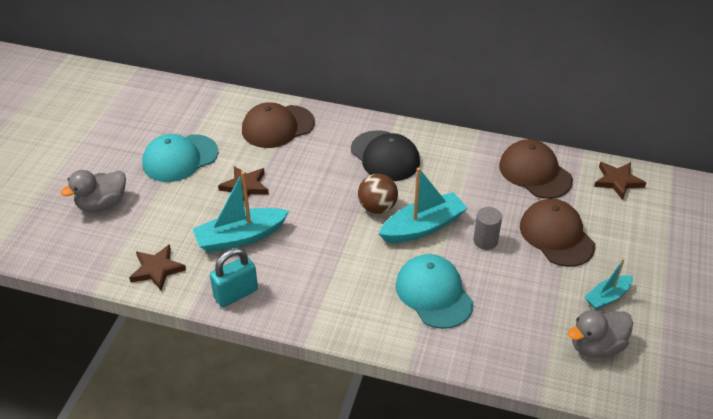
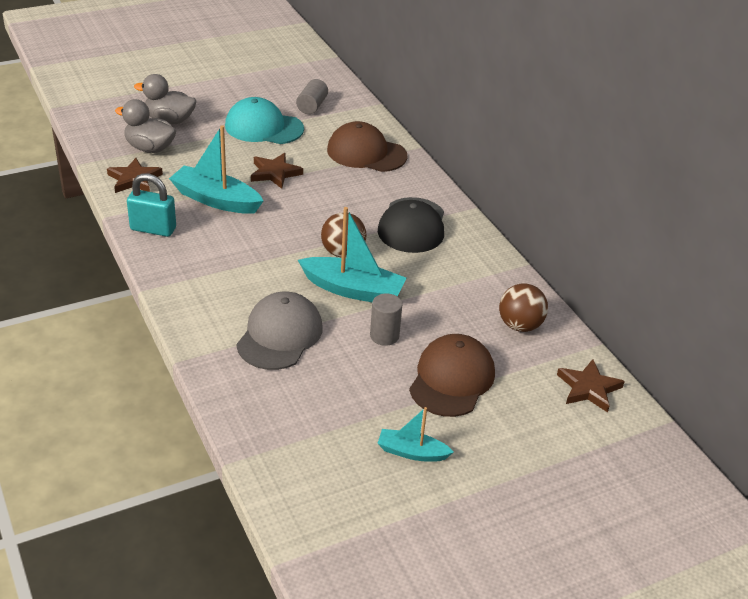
camera: 45 degrees right, 5 degrees down
(185, 118) = (312, 106): none -> grey cylinder
(434, 293) = (280, 335): turquoise cap -> grey cap
(535, 172) = (520, 325): brown cap -> brown ball
(596, 346) = (336, 473): grey duck -> grey duck (150, 148)

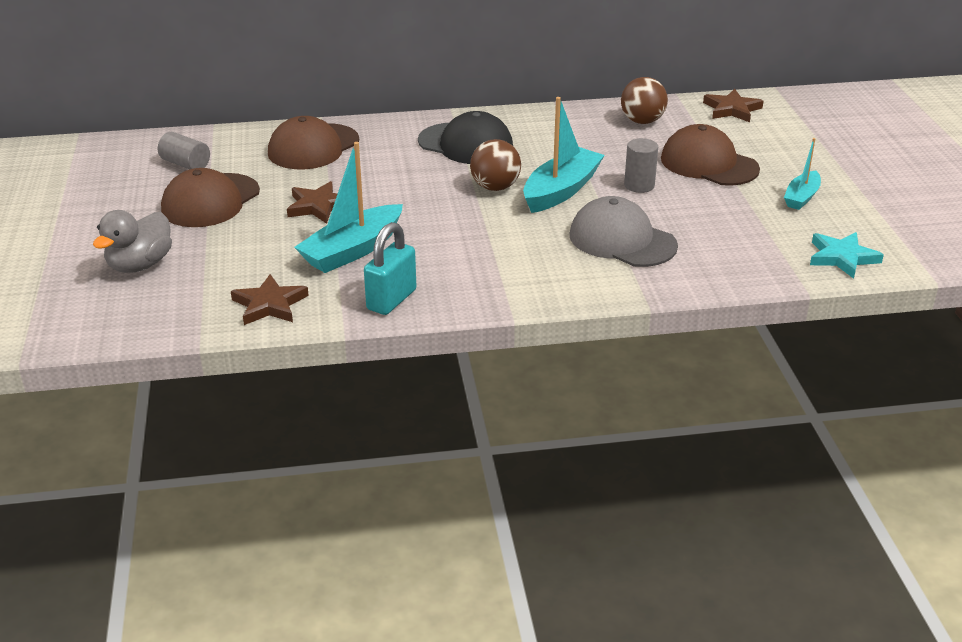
camera: 70 degrees left, 5 degrees down
(150, 148) = (200, 286): grey duck -> none
(263, 127) = (210, 201): turquoise cap -> brown cap
(299, 487) = (842, 257): none -> turquoise star

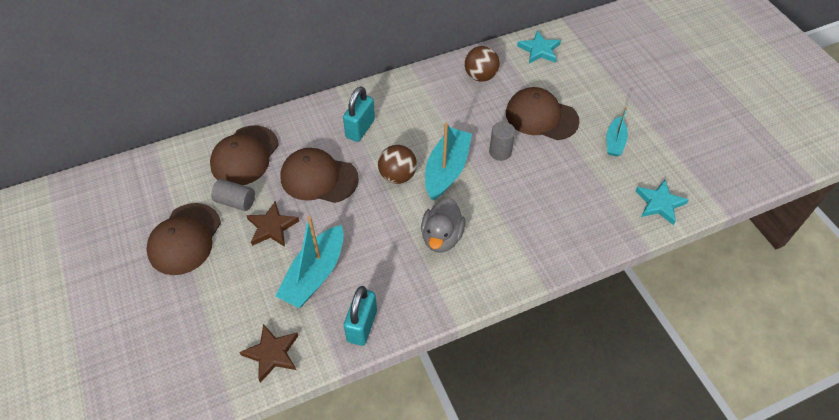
camera: 15 degrees left, 20 degrees up
(140, 265) = (154, 330): grey duck -> grey duck (442, 237)
(186, 164) = (149, 198): grey cylinder -> grey cylinder (235, 201)
(395, 176) = (319, 178): none -> brown cap
(466, 144) = (360, 128): black cap -> turquoise padlock
(622, 240) = (506, 218): grey cap -> none
(732, 109) = (539, 50): brown star -> turquoise star

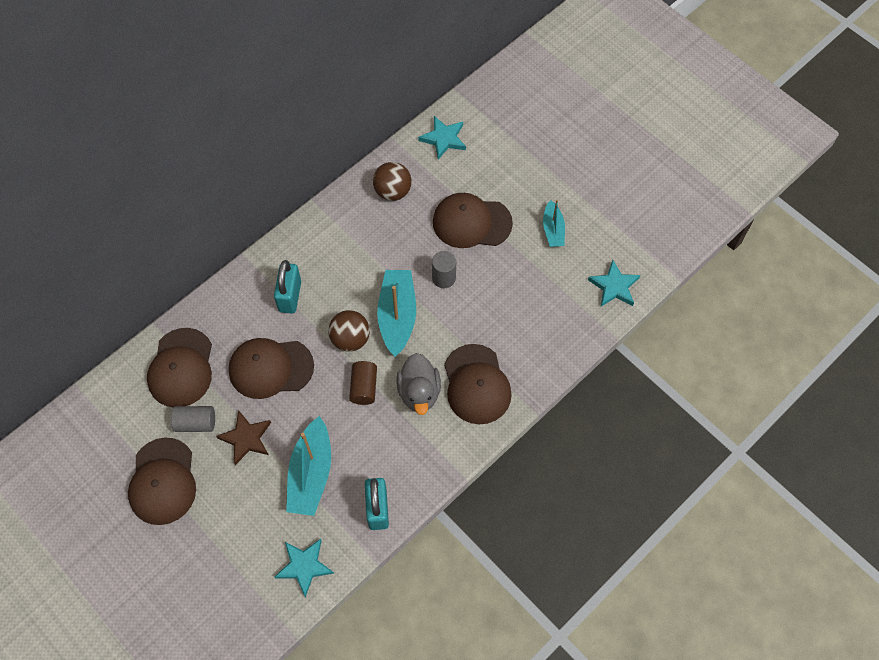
camera: 20 degrees left, 10 degrees up
(272, 354) = (304, 566): brown star -> turquoise star
(393, 218) = (364, 387): none -> brown cylinder
(498, 247) = (476, 384): none -> brown cap

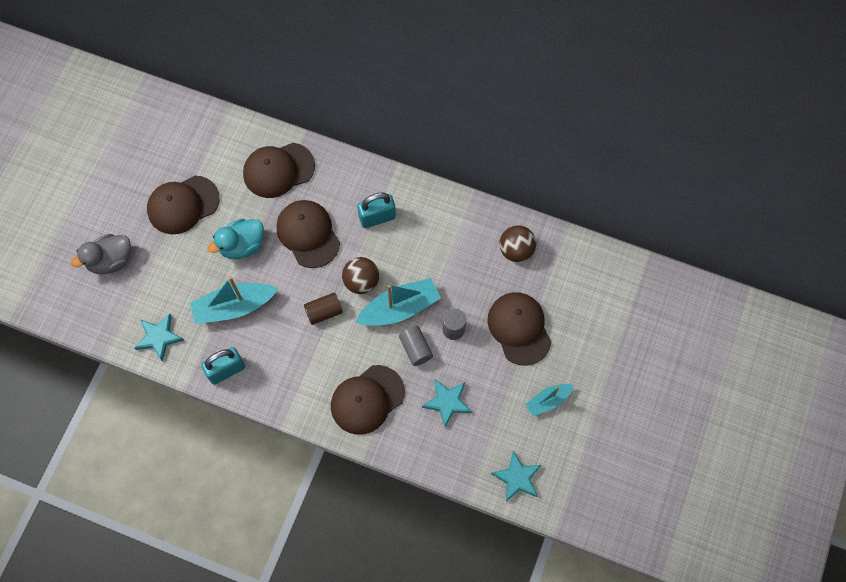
camera: 65 degrees right, 5 degrees up
(196, 423) = (238, 204): grey cylinder -> grey cylinder (416, 349)
(246, 438) = (242, 246): brown star -> turquoise duck
(419, 392) = (339, 357): grey duck -> grey duck (111, 261)
(443, 139) = (592, 267): turquoise star -> turquoise star (447, 402)

